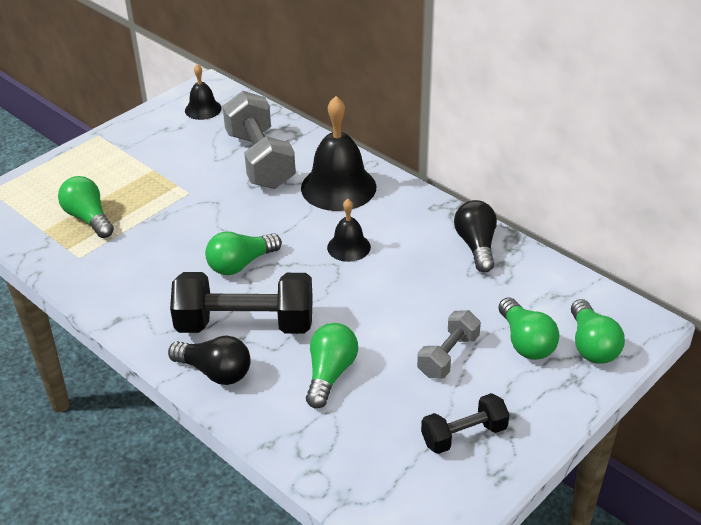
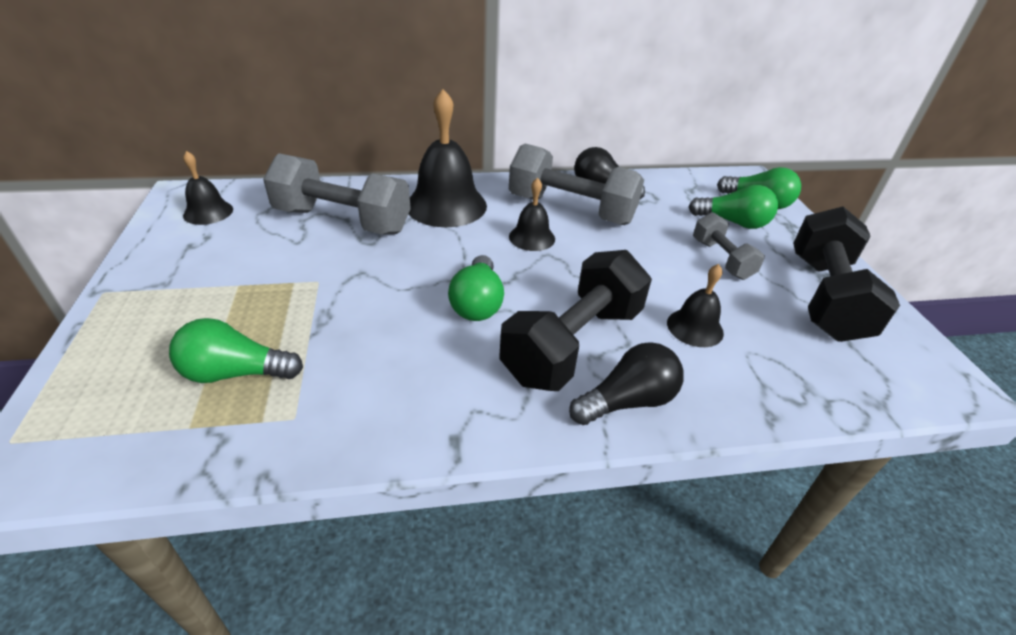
camera: 55 degrees left, 0 degrees up
(330, 374) = (695, 327): green light bulb -> black bell
(416, 246) = (571, 210): none -> grey dumbbell
(464, 435) = (825, 297): black dumbbell -> black dumbbell, size x1.81

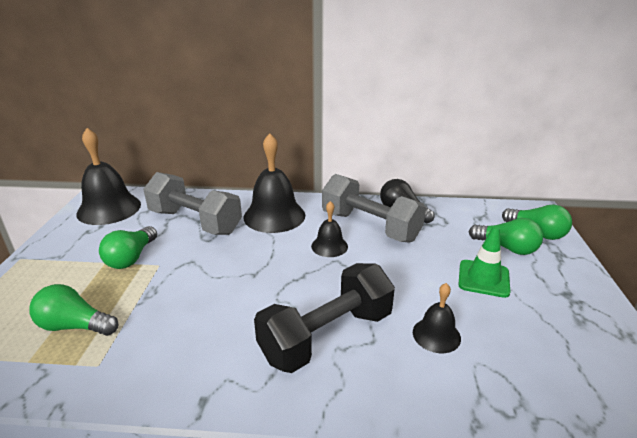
camera: 15 degrees right, 10 degrees down
(208, 212) = (109, 209): black bell -> black bell, size x1.86
(477, 303) = (265, 294): green light bulb -> green light bulb (131, 258)
(627, 401) = (352, 390): black light bulb -> none
(721, 259) = (483, 278): grey dumbbell -> green traffic cone
(825, 297) = (570, 322): black dumbbell -> none

